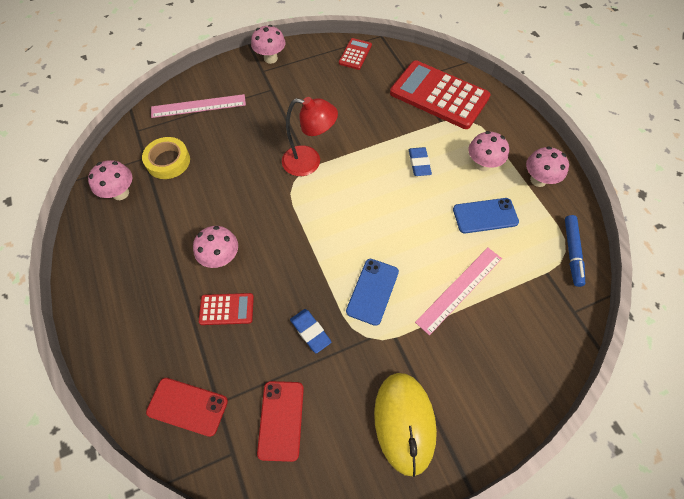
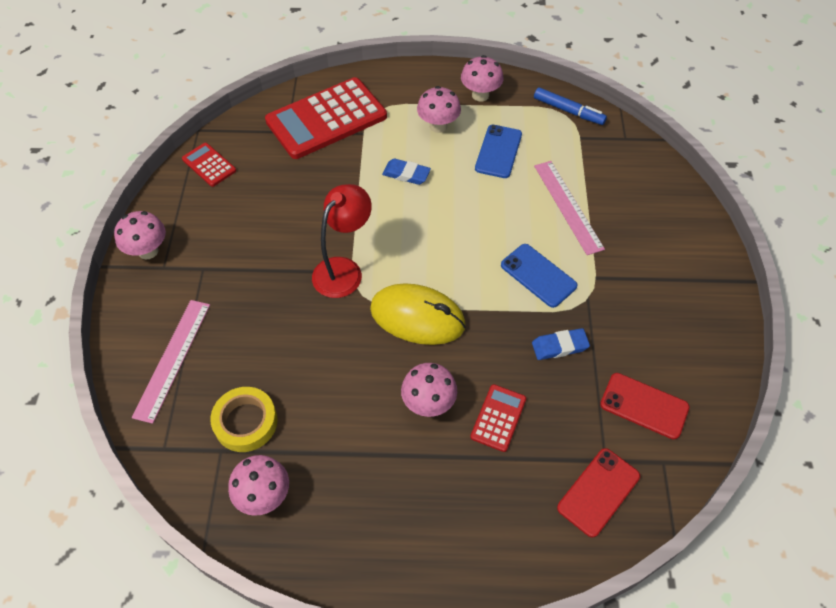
camera: 65 degrees left, 5 degrees down
(404, 422) = (681, 304): yellow mouse -> yellow mouse (417, 317)

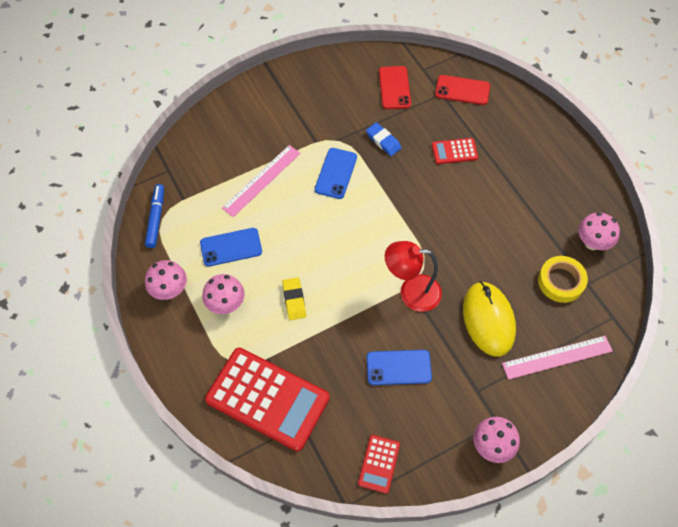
camera: 120 degrees left, 5 degrees up
(277, 220) = (398, 367): none -> blue phone
(406, 174) = (294, 300): blue eraser -> yellow eraser
(417, 317) = (417, 226): yellow mouse -> yellow mouse (488, 320)
(428, 403) = (472, 190): pink mushroom -> none

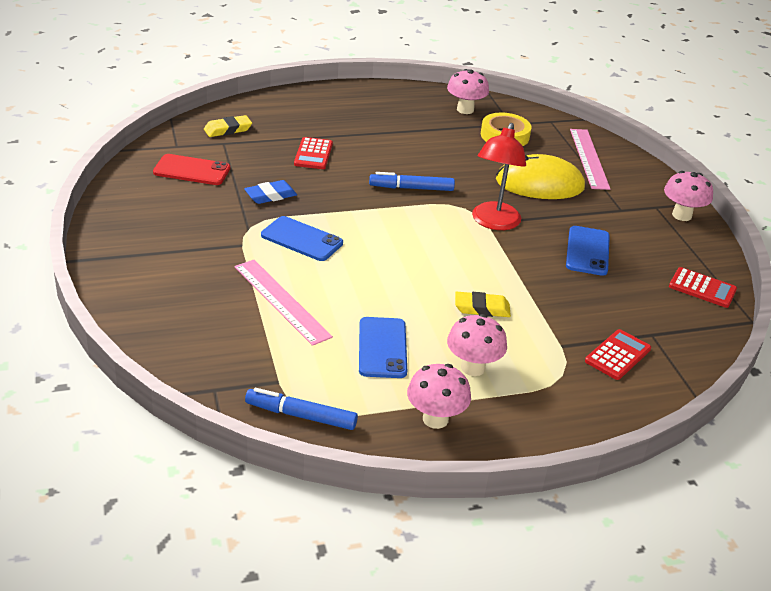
camera: 80 degrees left, 25 degrees down
(267, 399) = (618, 355): red calculator -> red calculator, size x0.46
(436, 226) = (411, 188): none -> blue marker
(462, 90) = (228, 129): red phone -> yellow eraser

